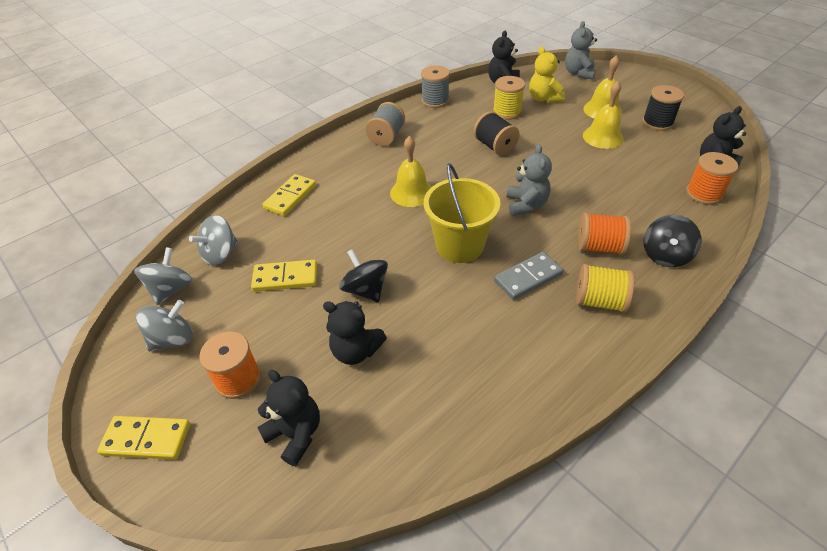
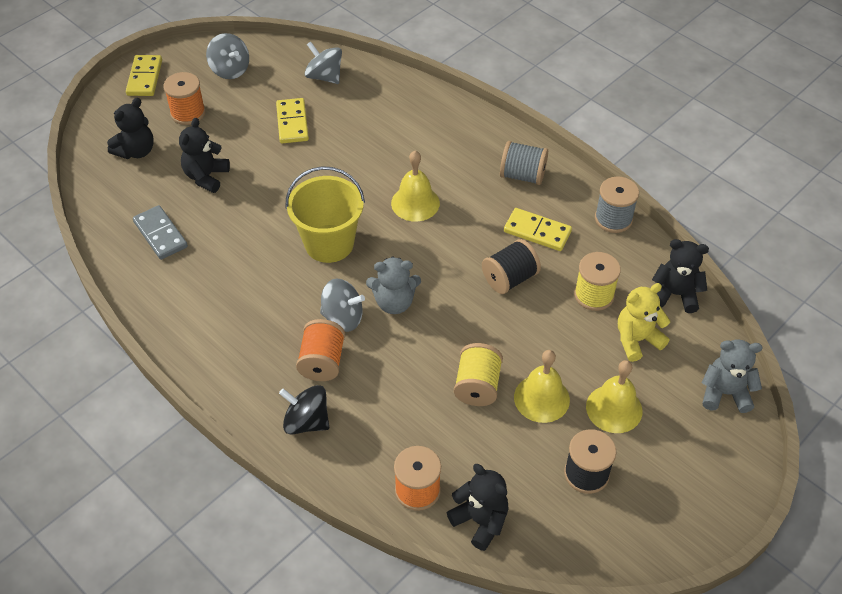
camera: 85 degrees right, 5 degrees up
(171, 289) = (283, 56): grey spinning top -> grey spinning top (343, 318)
(290, 197) = (406, 110): yellow domino -> yellow domino (537, 232)
(365, 290) = (274, 177): black spinning top -> none
(528, 278) = (281, 296): grey domino -> grey domino (160, 234)
(599, 301) = (245, 351): yellow spool -> yellow spool (477, 386)

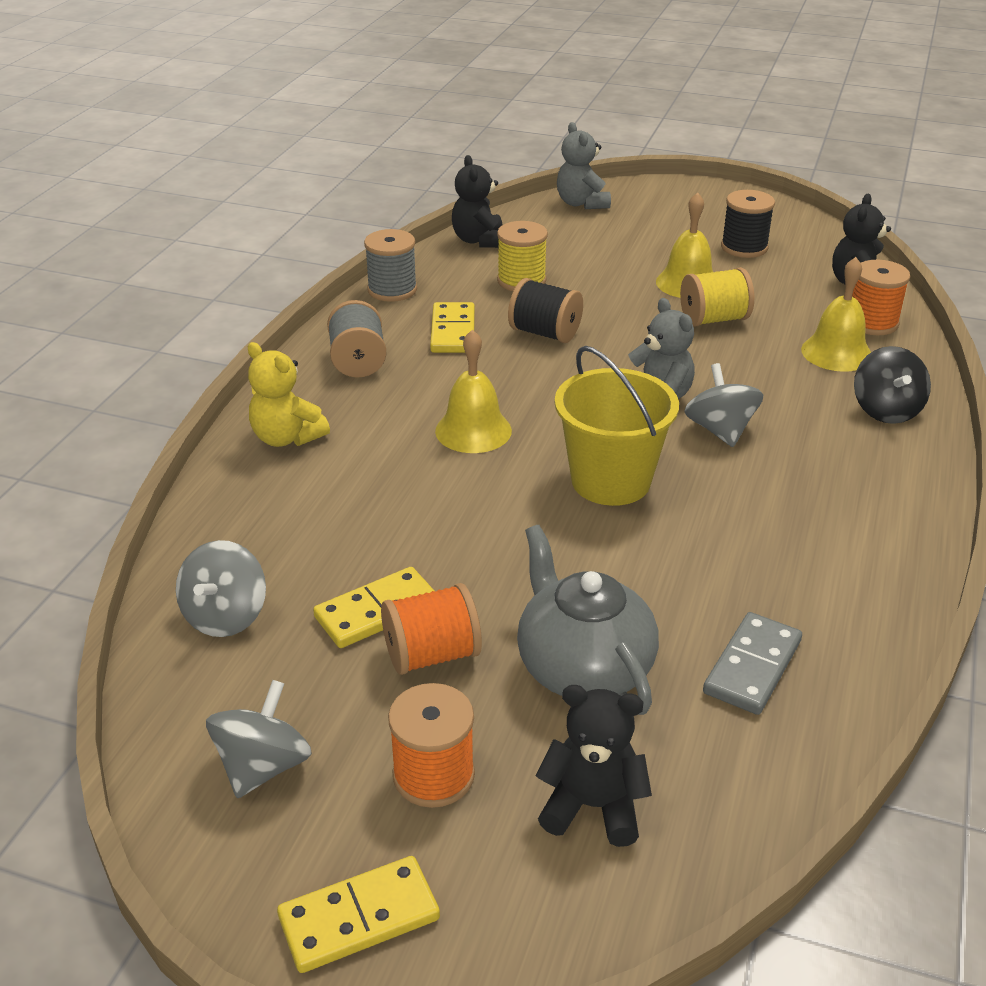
camera: 115 degrees left, 15 degrees down
(206, 177) = (583, 668): black teddy bear -> grey teapot
(322, 362) = (798, 425): orange spool -> orange spool (431, 655)
(614, 408) = (657, 247): yellow bell -> yellow bell (836, 353)
(637, 340) = (560, 250): yellow teddy bear -> yellow teddy bear (287, 438)

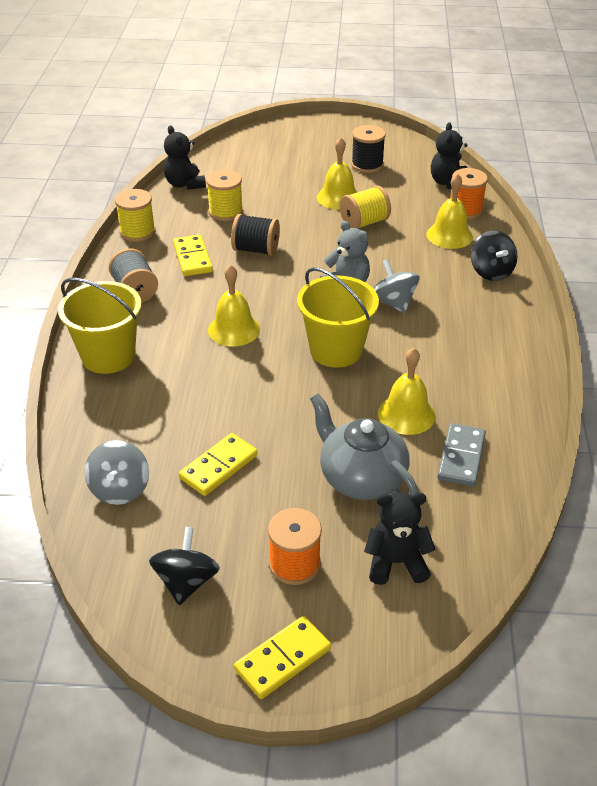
camera: 15 degrees left, 5 degrees up
(263, 766) = (186, 582): grey spinning top -> black spinning top
(287, 438) = (108, 356): yellow teddy bear -> yellow bucket
(392, 290) = (137, 232): grey spool -> yellow spool
(431, 655) = (264, 488): orange spool -> none
(581, 203) = (246, 145): grey teddy bear -> none
(686, 588) = (406, 414): none -> yellow bell

